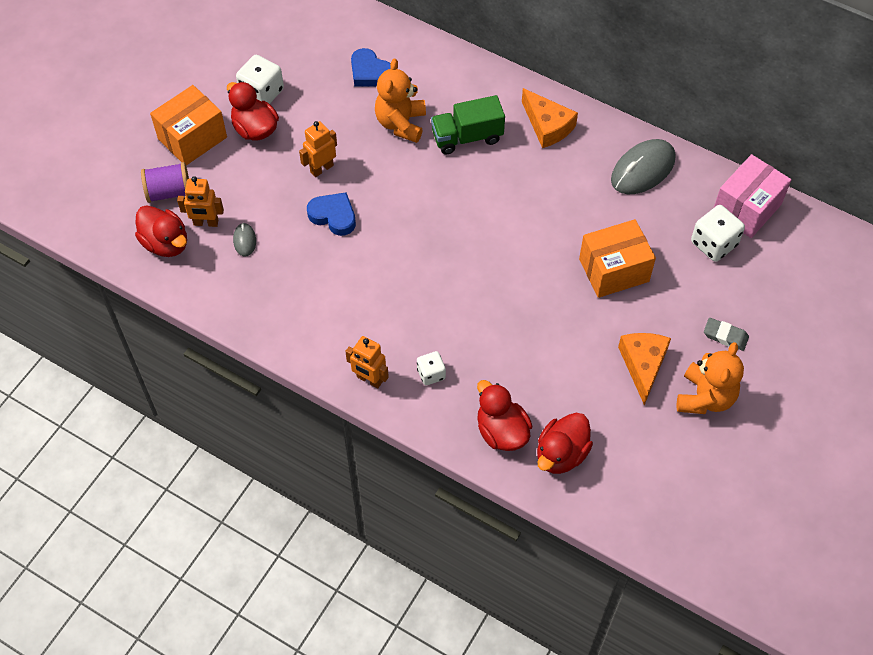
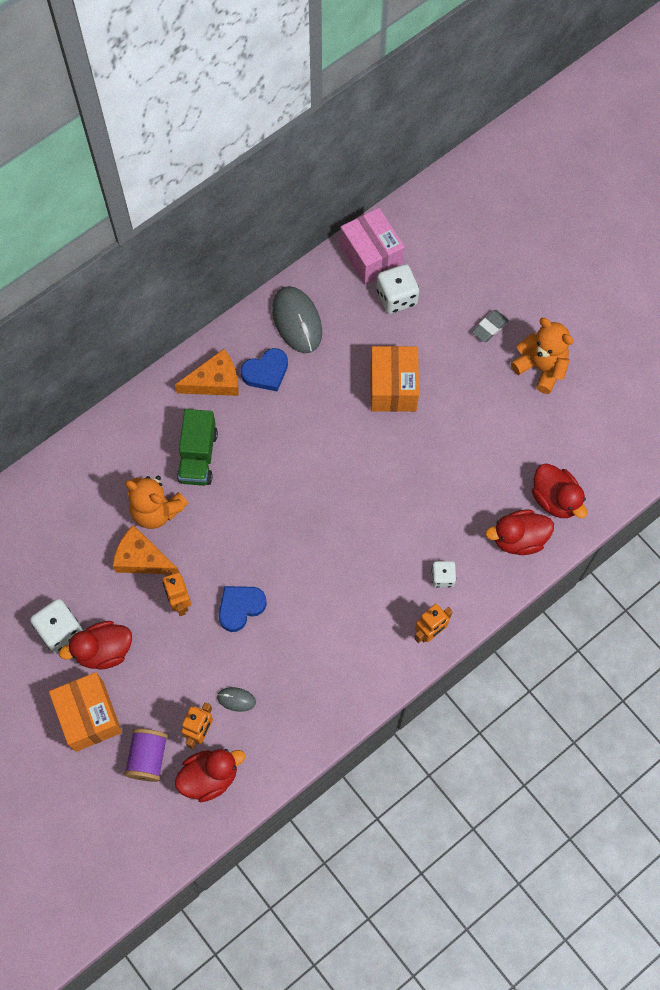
camera: 70 degrees left, 10 degrees up
(370, 72) = (80, 518): blue heart -> blue heart (266, 372)
(643, 365) = (494, 402): orange cheese -> orange cheese (142, 558)

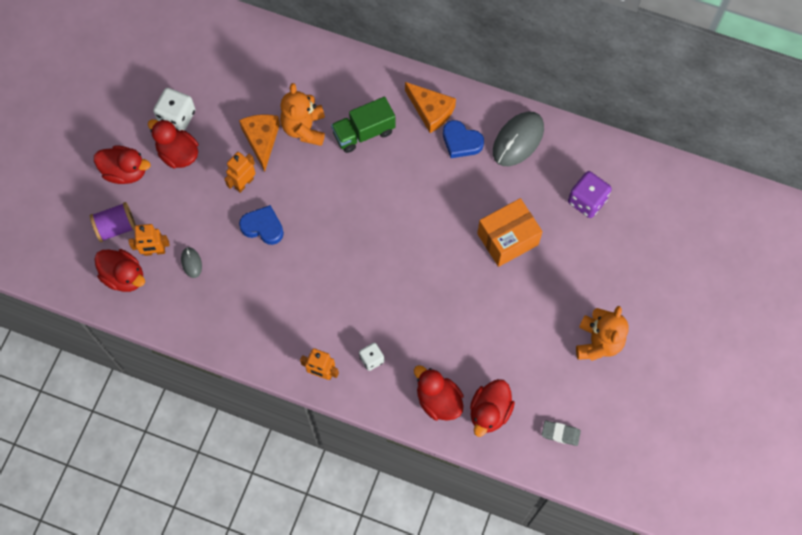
camera: 60 degrees right, 0 degrees up
(89, 716) = (125, 172): orange box -> red duck
(371, 256) = (609, 163): pink box -> none
(396, 297) = (587, 201): white dice -> purple dice
(489, 327) = (607, 284): grey eraser -> grey eraser (560, 434)

